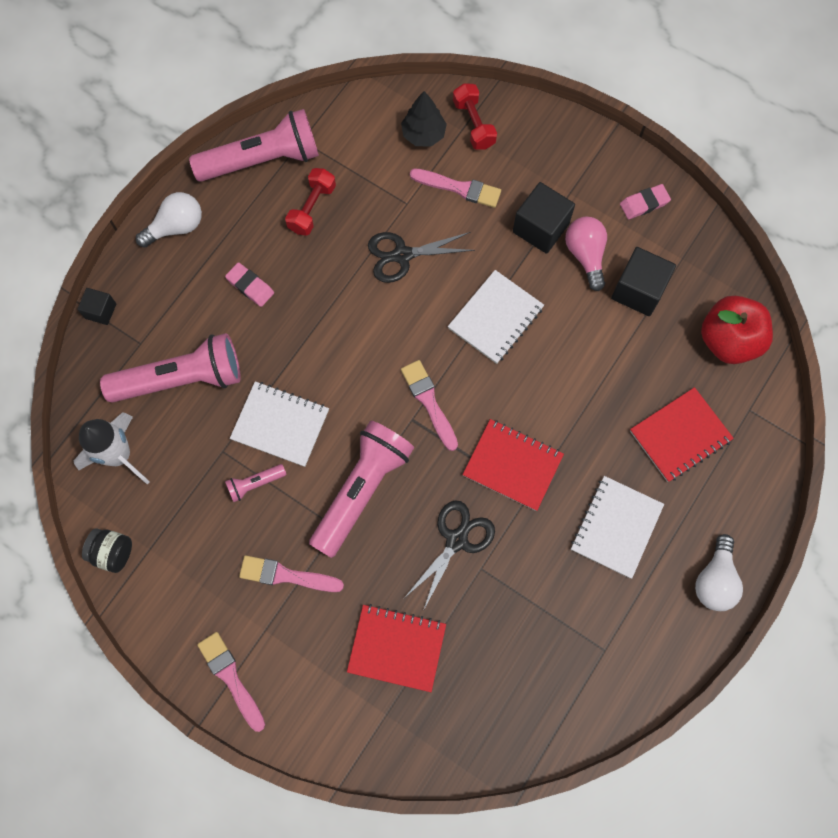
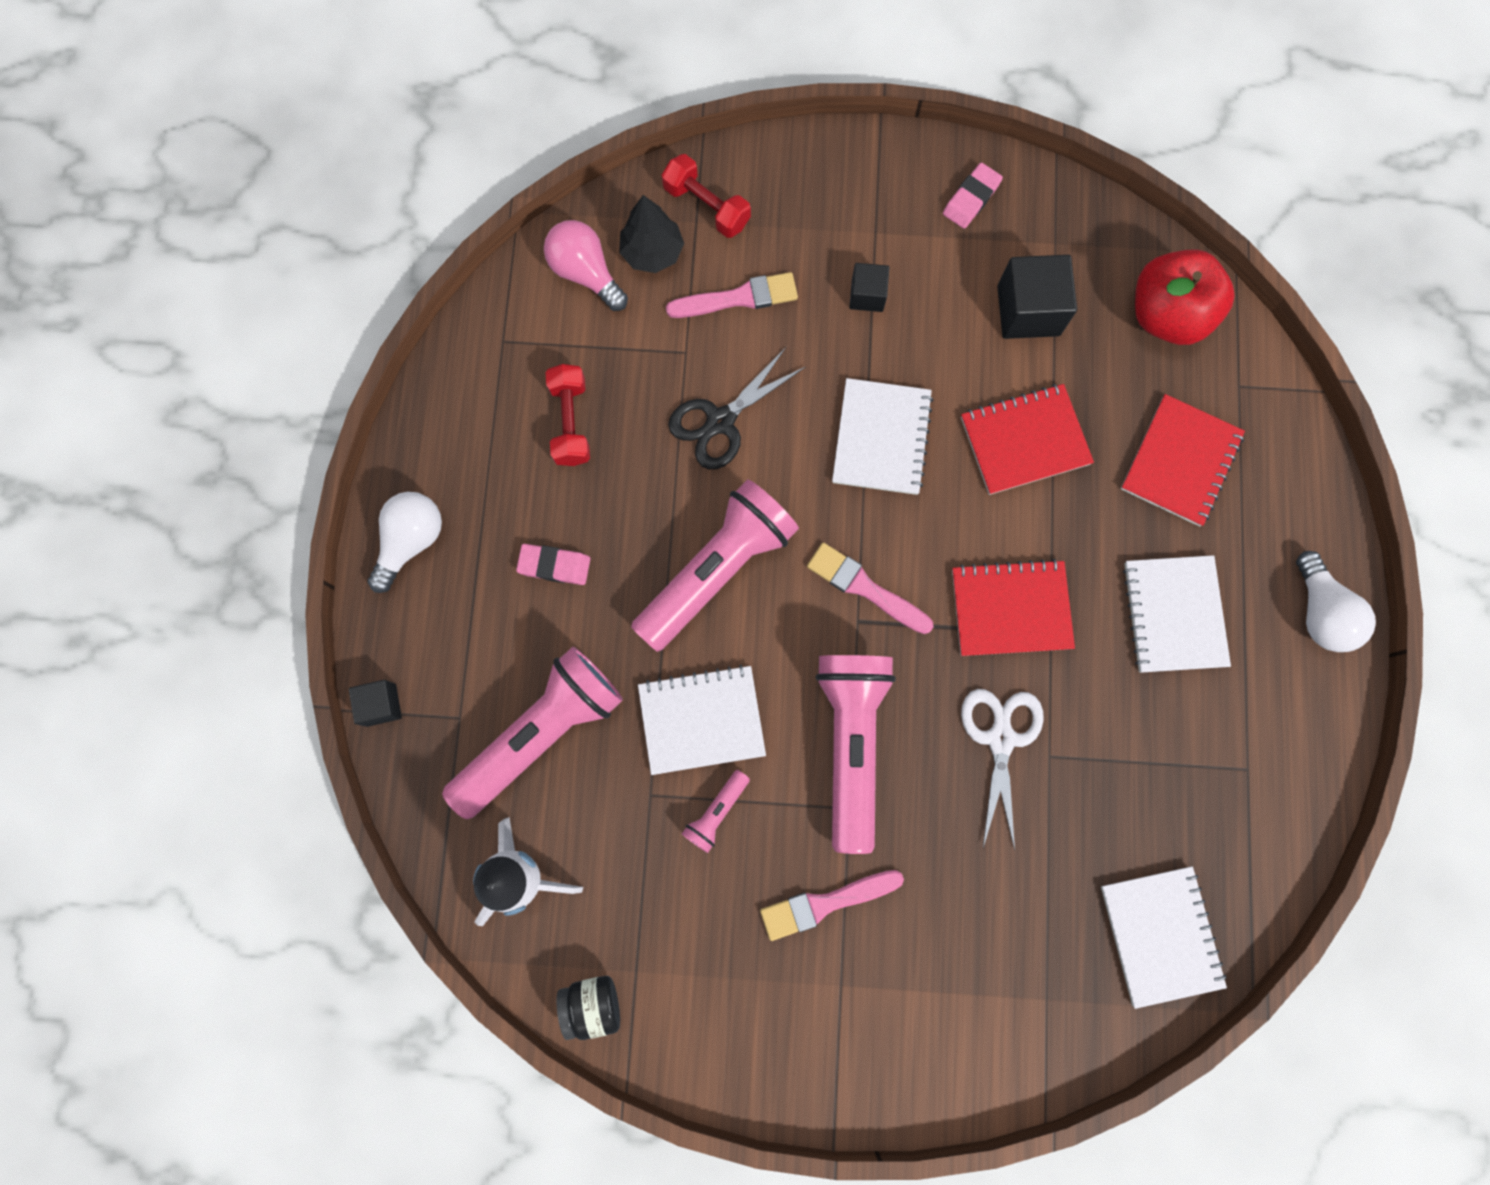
camera: 30 degrees left, 5 degrees up
(231, 678) = (836, 1069): pink brush -> none
(262, 160) = (468, 394): pink flashlight -> pink flashlight (716, 570)
(397, 648) = (1010, 912): red notebook -> red notebook (1024, 441)
(457, 540) = (1000, 738): black scissors -> white scissors
(483, 719) = (1160, 935): none -> white notebook
(540, 228) = (867, 295): black cube -> black cube, size x0.58
(585, 255) = (941, 301): pink light bulb -> pink light bulb (586, 273)

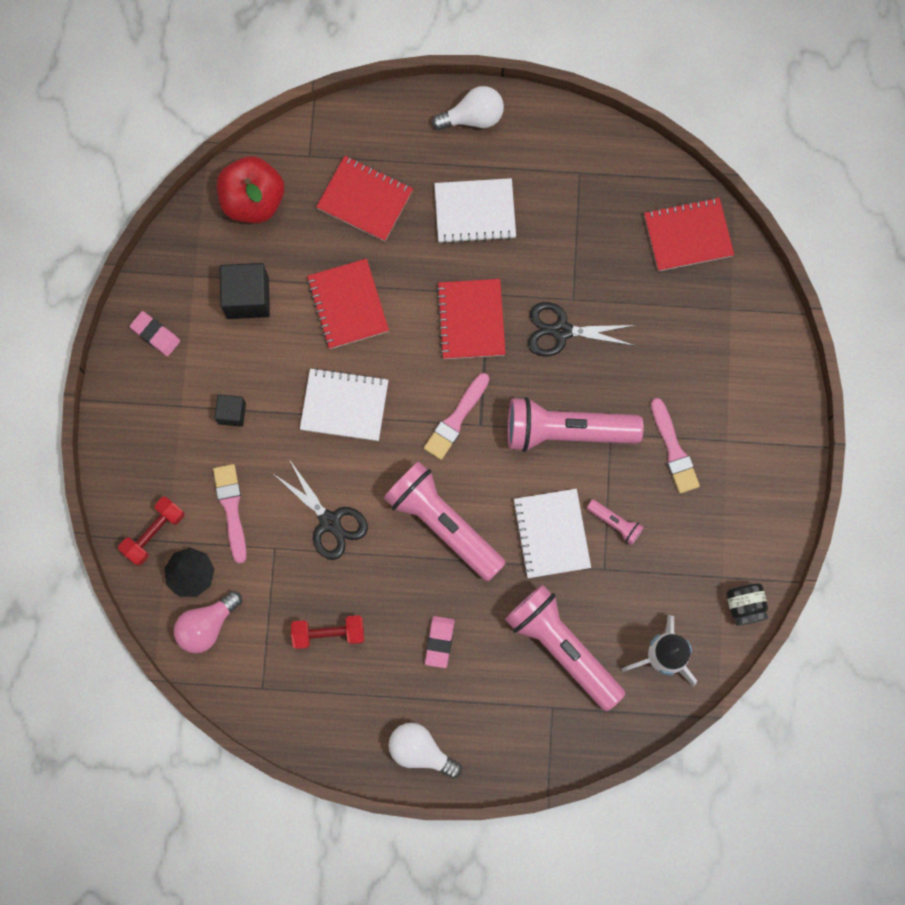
camera: 90 degrees left, 0 degrees up
(381, 705) = (543, 765): black cube -> none
(1000, 738) = (561, 331): white scissors -> black scissors
(1160, 935) = (688, 235): white notebook -> red notebook

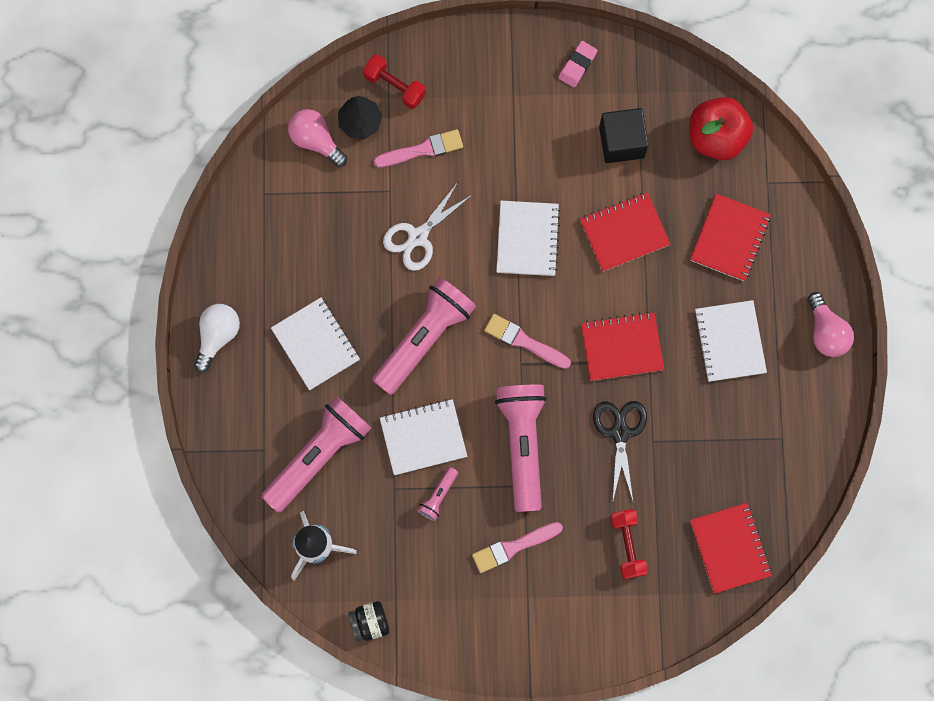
camera: 85 degrees right, 0 degrees up
(232, 413) = (510, 140): black cube -> none
(329, 633) = (316, 246): red dumbbell -> red dumbbell (627, 545)
(330, 522) = (417, 237): black scissors -> white scissors
(439, 642) = (315, 344): pink eraser -> white notebook
(473, 117) = (825, 332): white light bulb -> pink light bulb

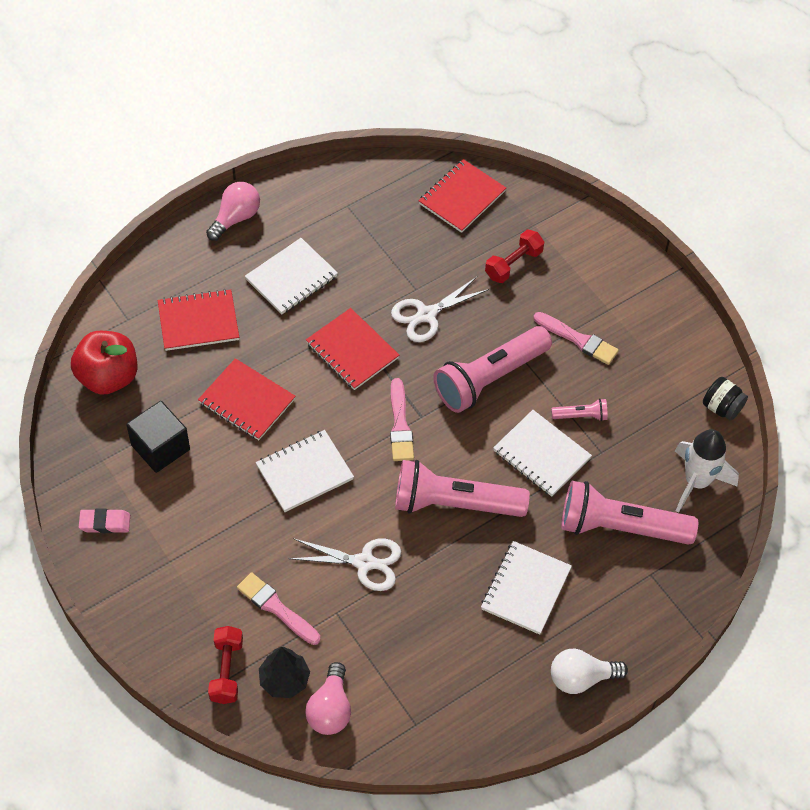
camera: 125 degrees left, 20 degrees down
(620, 432) = (426, 315): black scissors -> white scissors

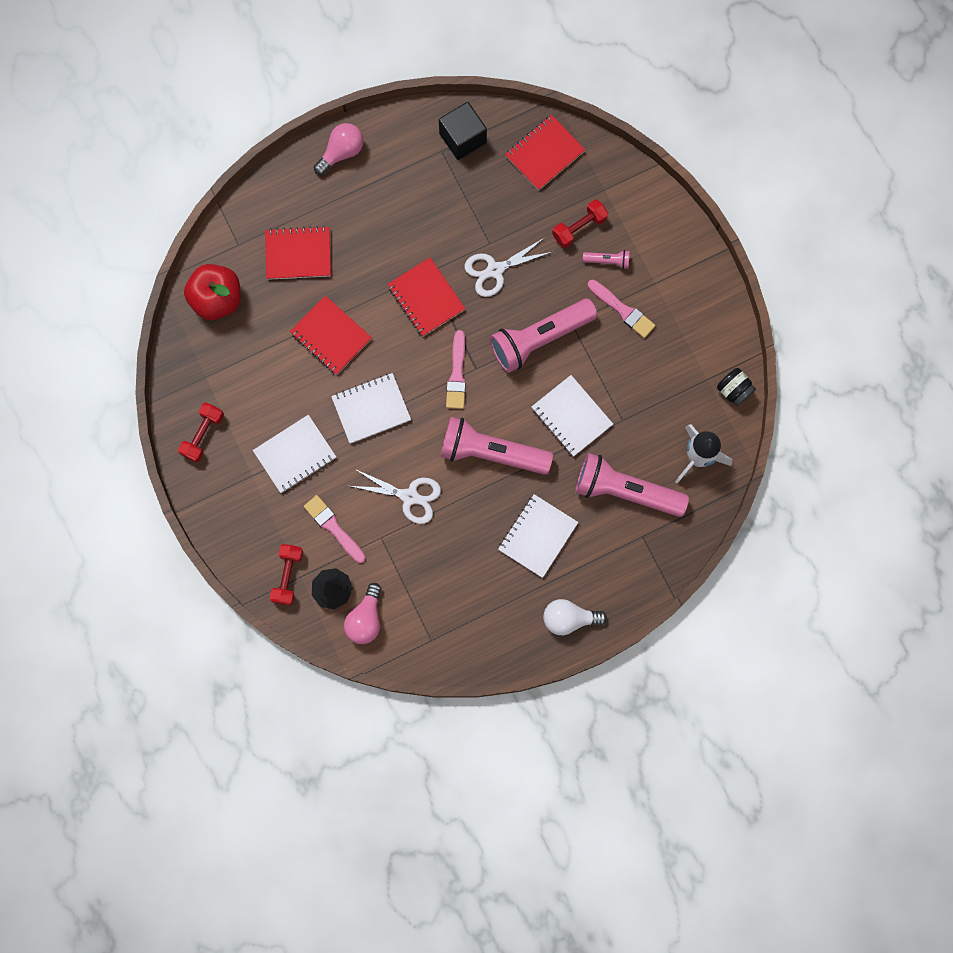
camera: 10 degrees right, 20 degrees up
(105, 523) = (203, 435): pink eraser -> red dumbbell
(160, 447) = (254, 371): black cube -> black cube (463, 138)
(291, 278) = (383, 219): white notebook -> white notebook (295, 454)
(581, 416) = (611, 384): pink flashlight -> pink flashlight (607, 261)

